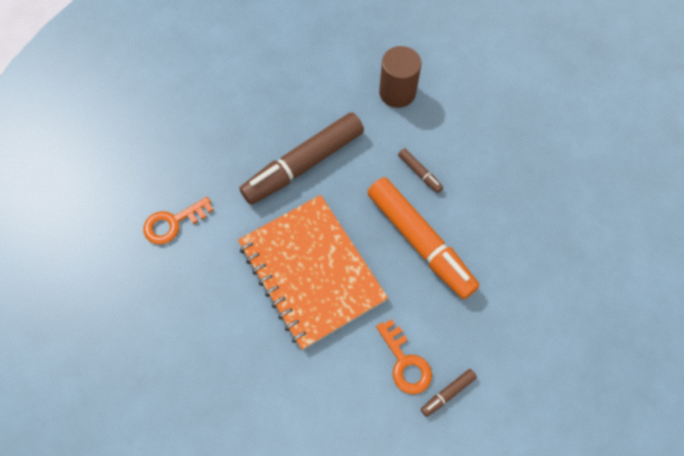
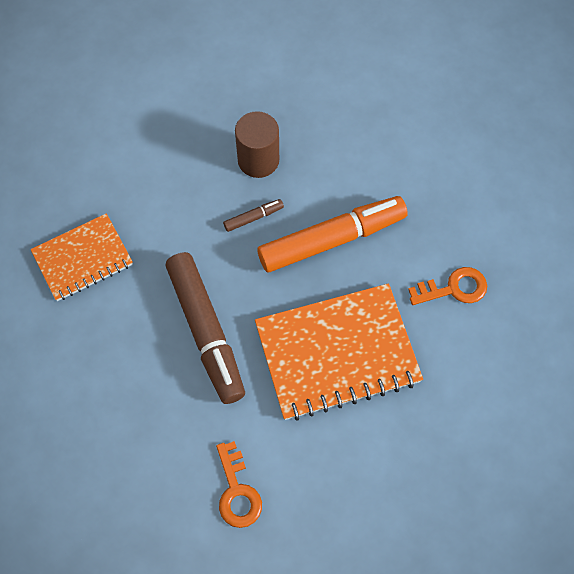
camera: 75 degrees left, 0 degrees up
(341, 61) = (83, 259): none -> orange notebook
(397, 92) = (147, 211): brown cylinder -> brown cylinder (258, 160)
(447, 393) = (491, 260): brown marker -> none

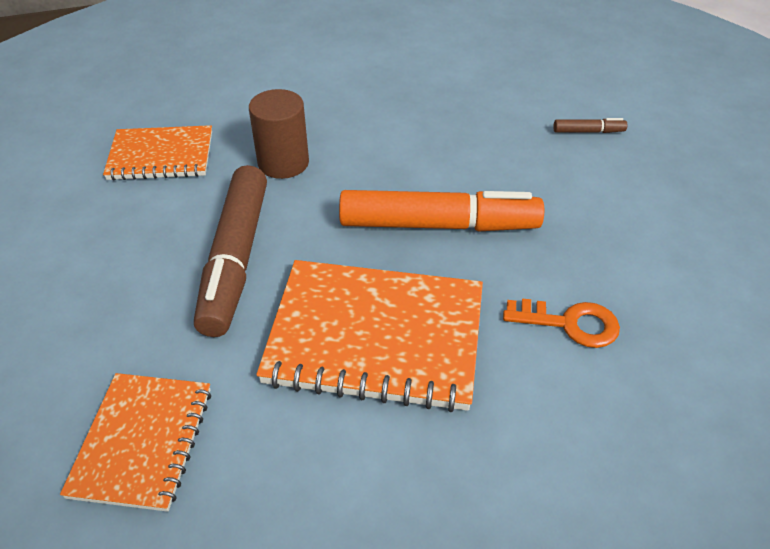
camera: 25 degrees right, 20 degrees down
(237, 491) = (142, 442): orange key -> orange notebook
(253, 217) = (361, 178): brown marker -> brown marker (588, 131)
(258, 160) = (399, 135): brown cylinder -> brown cylinder (283, 163)

